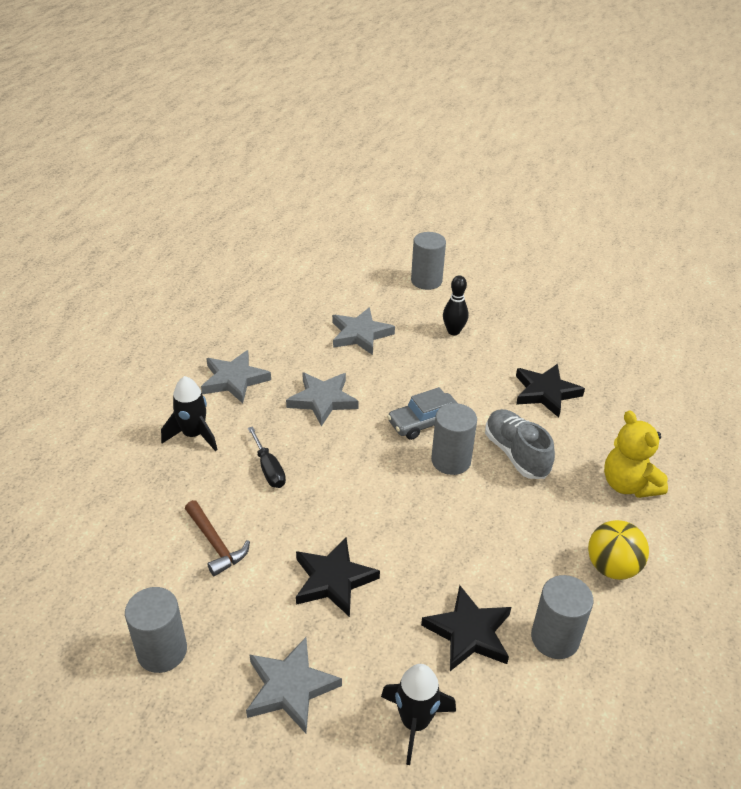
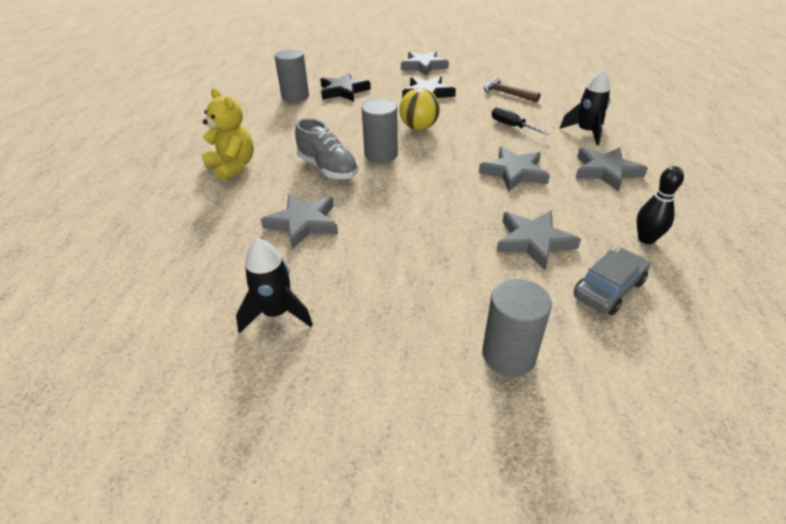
camera: 165 degrees right, 0 degrees up
(162, 651) = (492, 64): grey cylinder -> none
(415, 722) = (361, 68): black rocket -> black rocket (276, 313)
(424, 422) = (415, 174): grey car -> grey car (608, 289)
(453, 331) = (427, 272): black bowling pin -> black bowling pin (646, 239)
(545, 392) = (303, 223): black star -> grey star
(612, 567) = (256, 125): yellow ball -> yellow ball (419, 128)

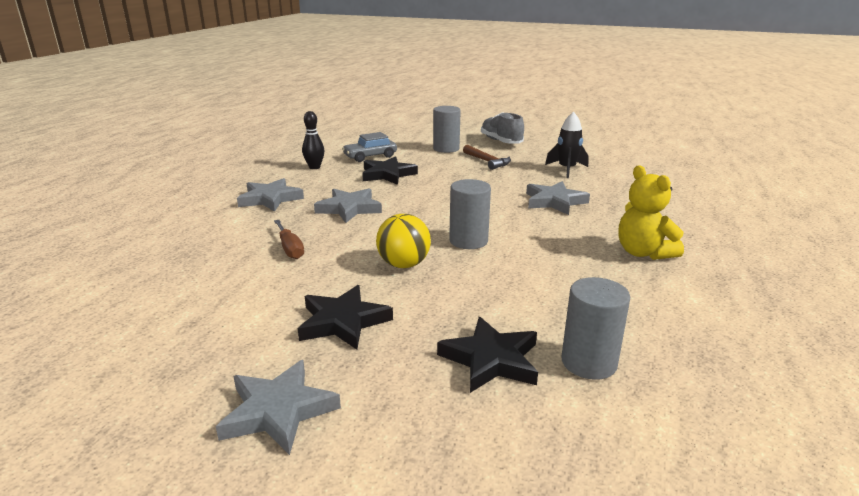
camera: 165 degrees left, 15 degrees down
(328, 169) = (531, 236): grey shoe -> grey shoe (501, 141)
(507, 94) = (222, 298): brown hammer -> brown hammer (487, 161)
(512, 126) = (290, 248): black screwdriver -> brown screwdriver
(533, 241) = (387, 174): grey star -> black star
(586, 132) = (222, 230): black rocket -> none

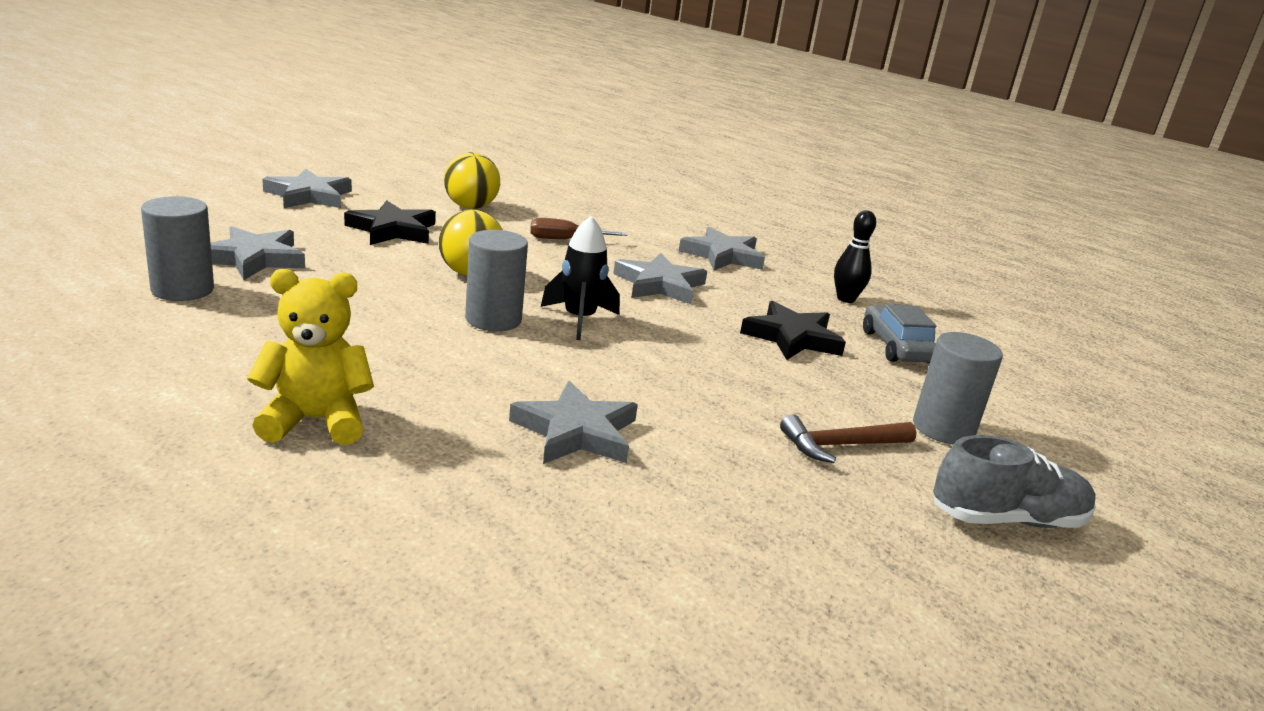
camera: 105 degrees right, 0 degrees up
(236, 305) = (471, 207): none -> yellow ball
(491, 359) = (254, 259): black star -> grey star
(566, 169) = (752, 526): black rocket -> black rocket (579, 319)

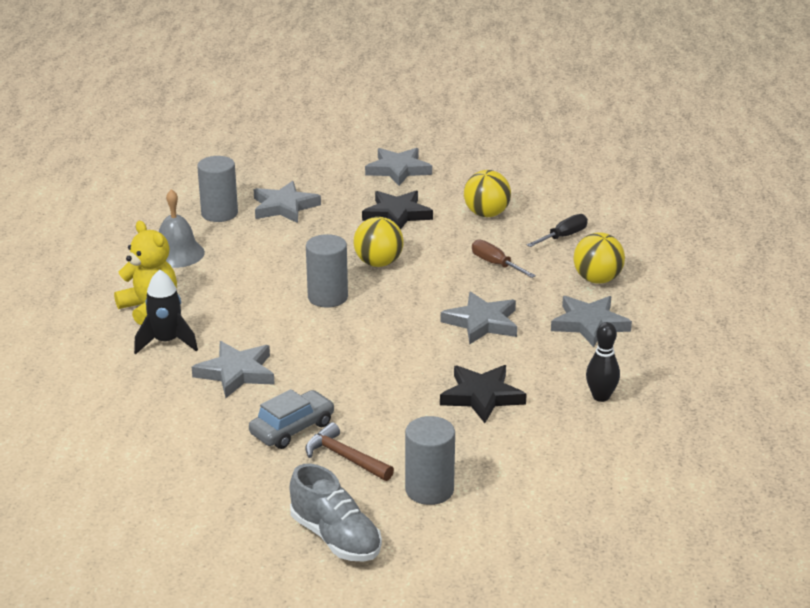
camera: 60 degrees right, 5 degrees up
(217, 349) = (177, 254): none -> grey bell
(564, 205) = (563, 237): none -> black screwdriver
(579, 319) = (374, 320): black rocket -> black rocket (166, 342)
(655, 225) = (597, 280): none -> yellow ball
(896, 347) = (542, 440): grey car -> grey car (292, 428)

